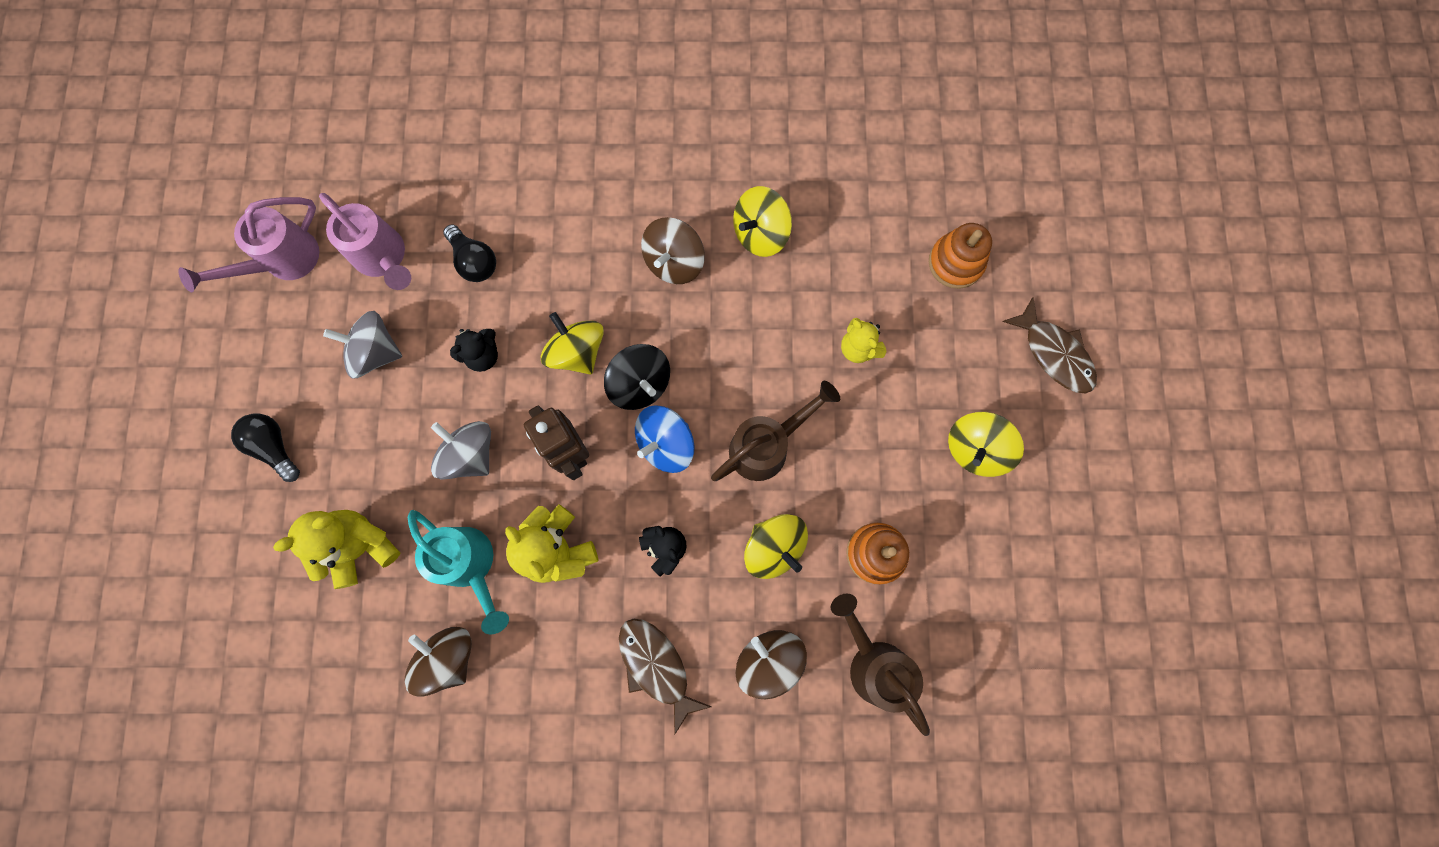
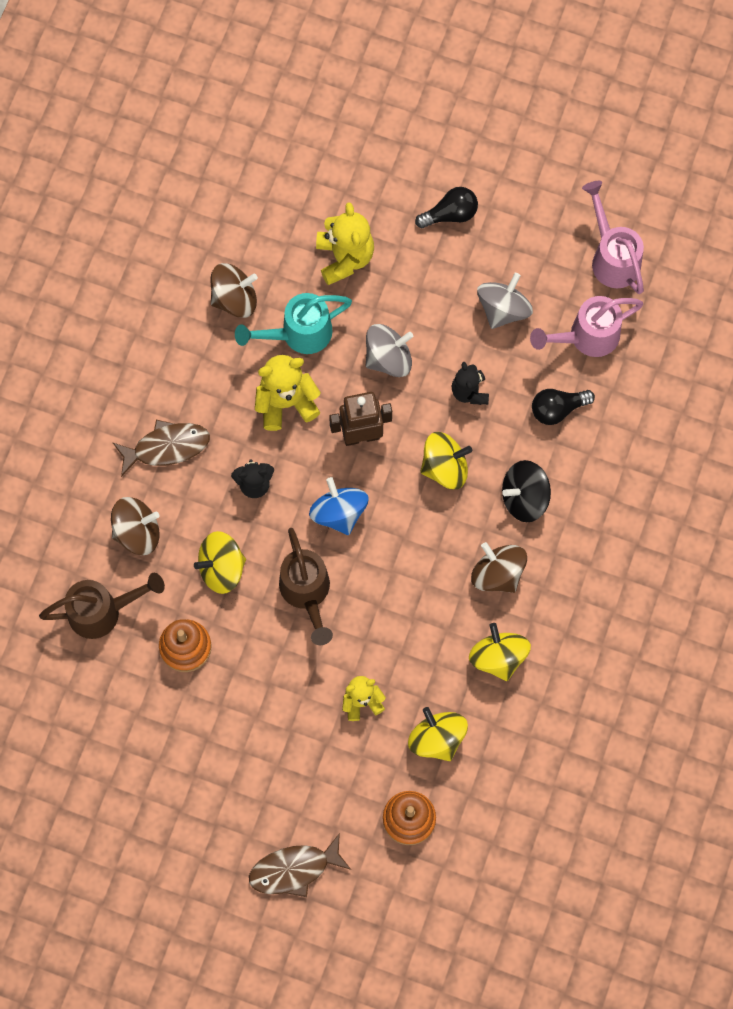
camera: 110 degrees right, 5 degrees down
(640, 384) = (398, 509): black spinning top -> black spinning top (524, 498)
(975, 449) = (238, 764): yellow spinning top -> yellow spinning top (437, 739)

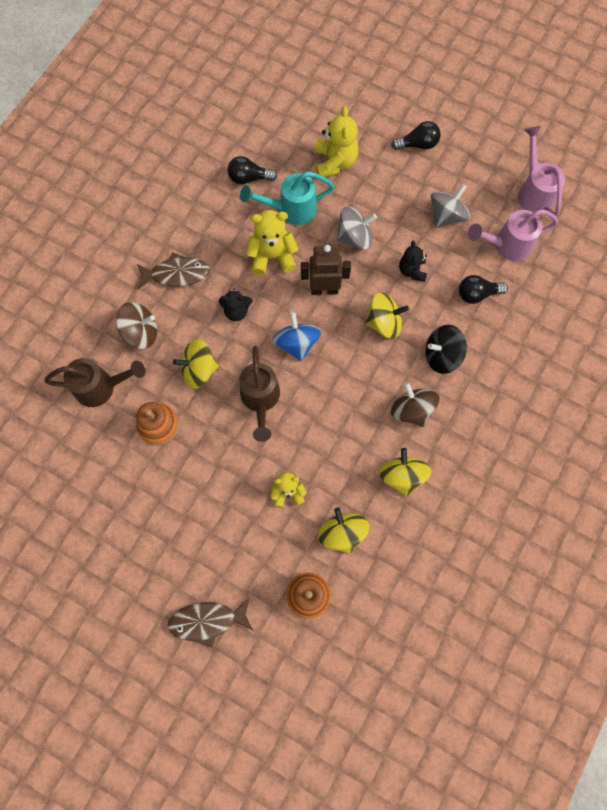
camera: 10 degrees right, 0 degrees up
(234, 299) = (249, 178): brown spinning top -> black light bulb

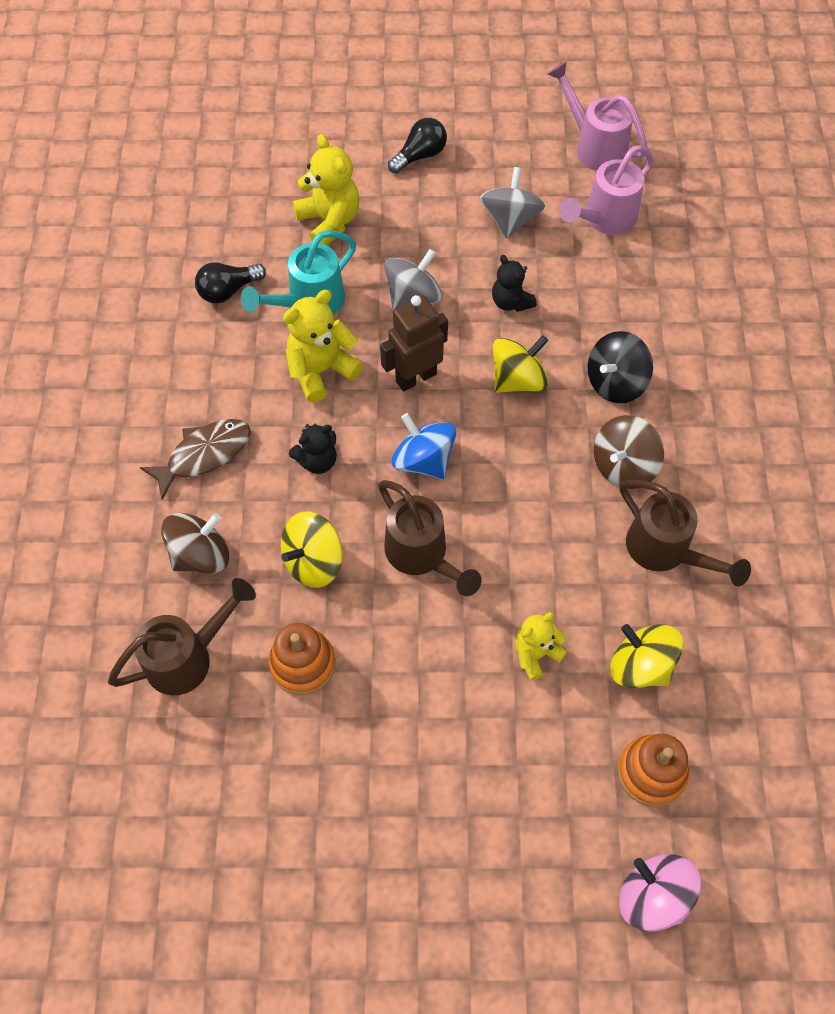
camera: 30 degrees left, 10 degrees down
(207, 621) = (540, 889): brown fish -> none
(264, 661) = (652, 896): none -> pink spinning top
(402, 476) = (666, 552): yellow spinning top -> brown watering can
(412, 410) = (623, 466): brown spinning top -> brown spinning top turned 75 degrees counterclockwise
(477, 294) = (608, 290): black light bulb -> none

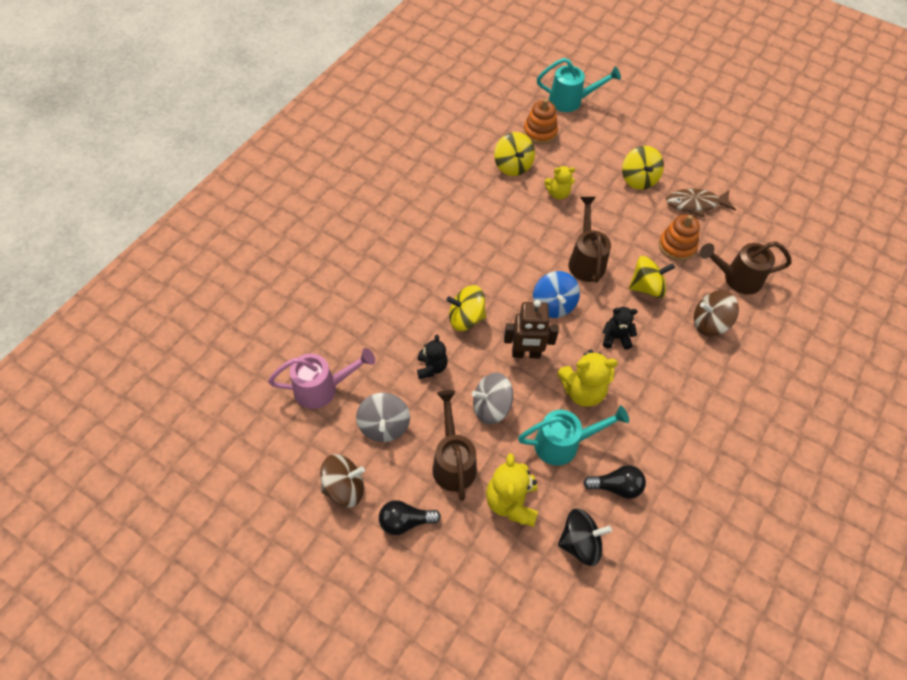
camera: 150 degrees left, 5 degrees down
(204, 455) = (684, 378): brown fish -> brown fish (695, 204)
(428, 770) = (638, 179): none -> yellow spinning top
(510, 220) = (384, 426): grey spinning top -> grey spinning top turned 45 degrees counterclockwise
(594, 146) = (275, 450): pink watering can -> none
(615, 382) = (412, 286): black spinning top -> black spinning top (580, 543)
(623, 466) = (446, 244): brown spinning top -> brown spinning top (344, 488)
(652, 896) = (571, 101): pink spinning top -> turquoise watering can
(666, 552) = (460, 199): brown watering can -> brown watering can (453, 461)

